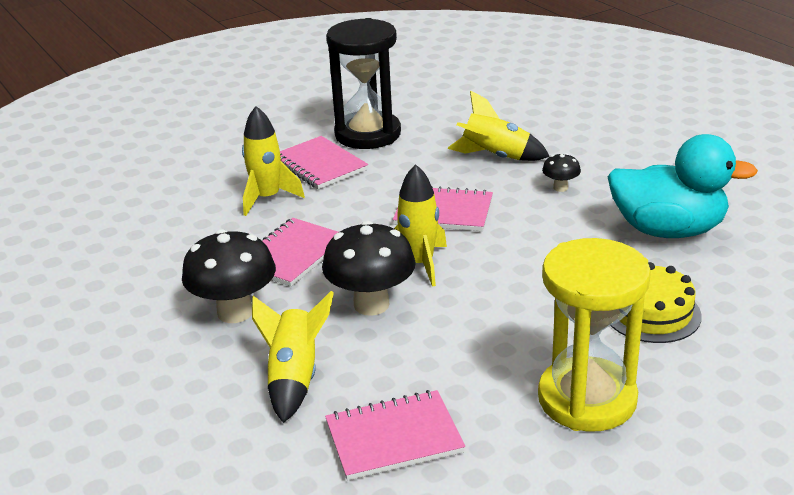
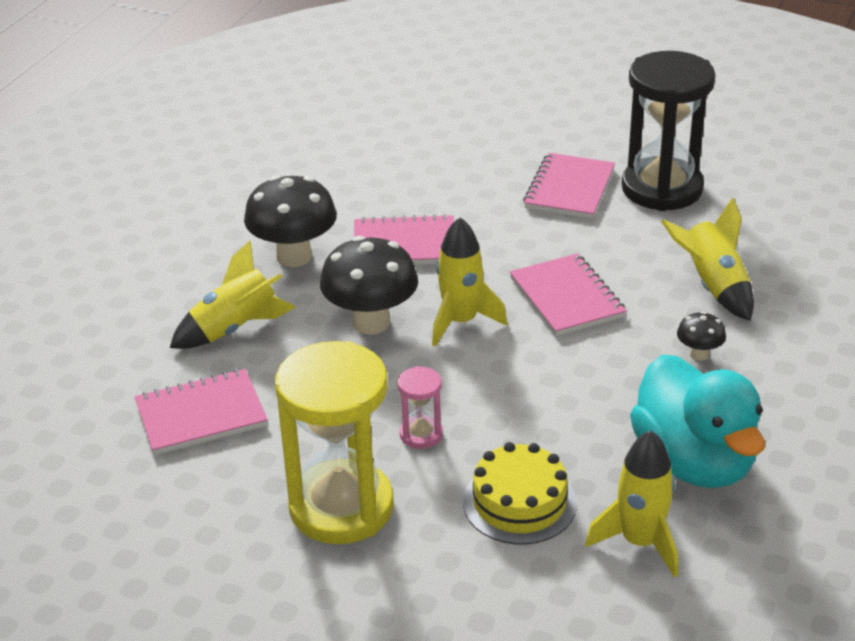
camera: 55 degrees right, 5 degrees up
(267, 198) = (480, 188): yellow rocket -> yellow rocket (640, 542)
(394, 438) = (201, 415): pink notebook -> pink notebook turned 60 degrees counterclockwise
(534, 329) = (421, 434): none -> pink hourglass

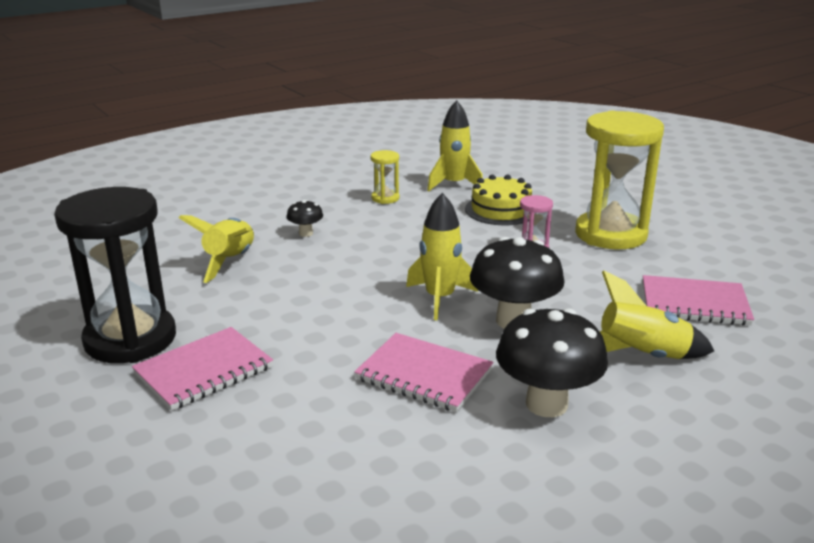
camera: 150 degrees left, 10 degrees down
(567, 298) = (340, 287): pink notebook -> none
(694, 462) = (385, 198): turquoise duck -> yellow hourglass

